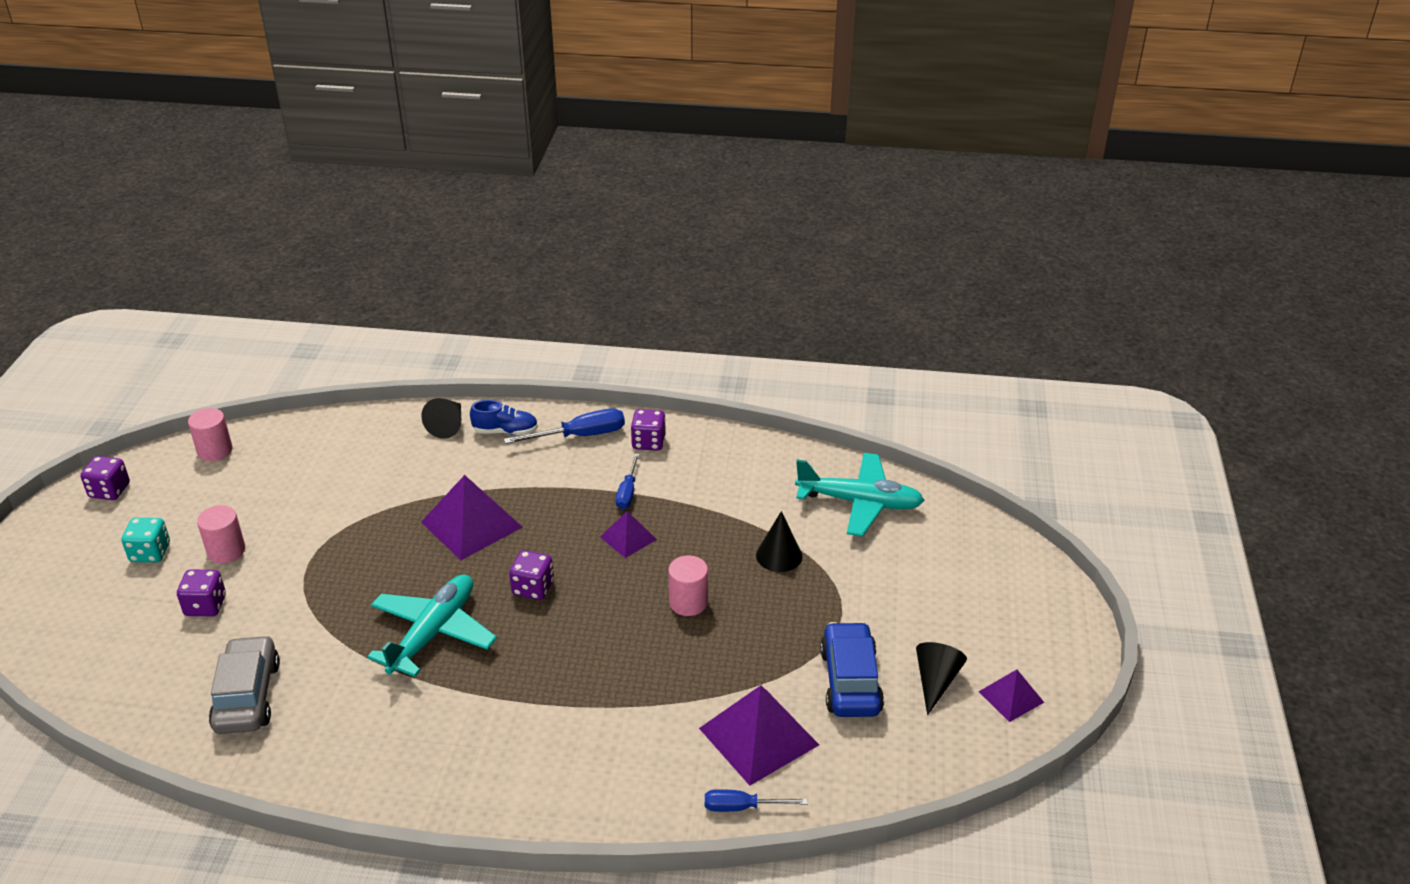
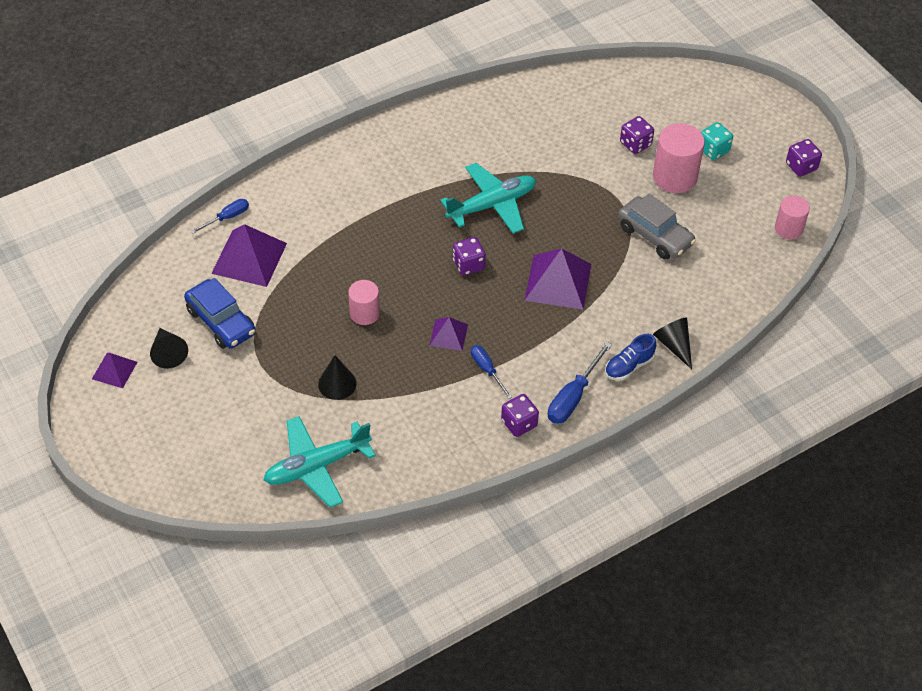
camera: 140 degrees right, 15 degrees up
(226, 551) = (674, 177): pink cylinder -> pink cylinder, size x1.61
(247, 696) = (543, 119): grey car -> grey car (655, 235)
(433, 633) = (492, 205): turquoise plane -> turquoise plane turned 105 degrees counterclockwise

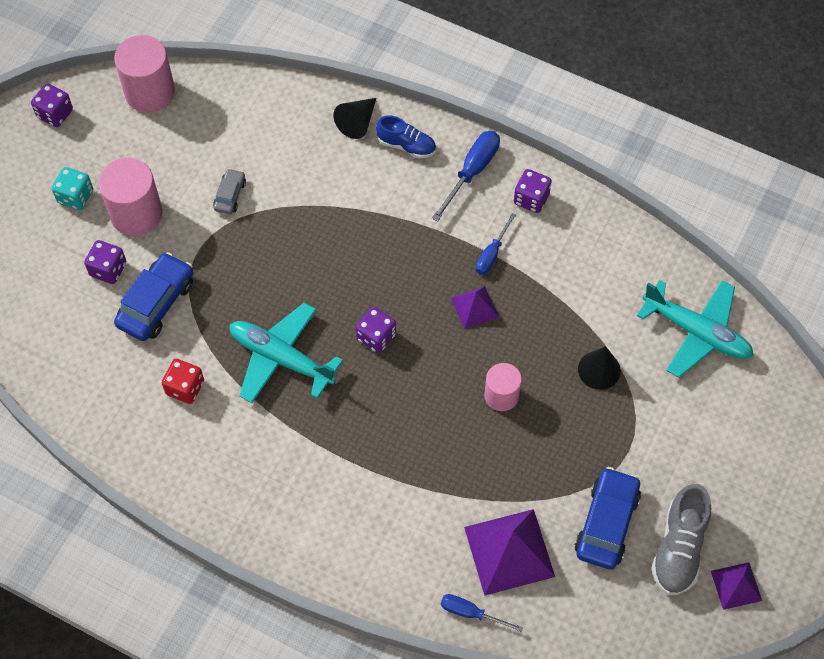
camera: 120 degrees left, 10 degrees up
(168, 353) = (678, 548): black cone -> grey shoe
(508, 146) = (185, 388): none -> red dice
(558, 282) = (345, 249): purple pyramid -> none
(573, 397) = (472, 172): blue screwdriver -> blue screwdriver turned 60 degrees counterclockwise
(587, 158) = (156, 303): none -> blue car
(655, 235) = (230, 195): grey car -> grey car, size x0.54
(788, 228) = (150, 92): pink cylinder -> pink cylinder, size x1.61

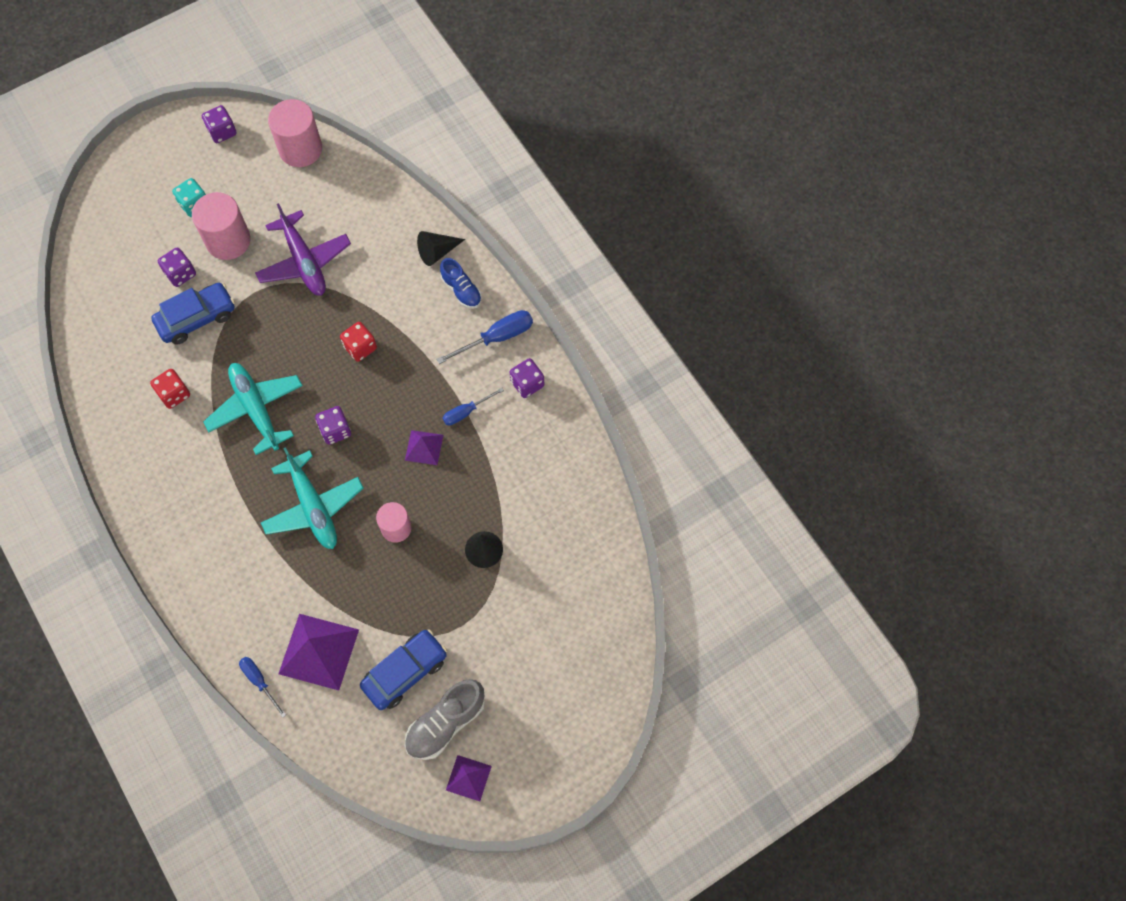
camera: 30 degrees right, 5 degrees up
(230, 195) = (304, 261): grey car -> purple plane
(345, 247) = (360, 347): none -> red dice
(696, 332) = (580, 562): turquoise plane -> turquoise plane (313, 507)

